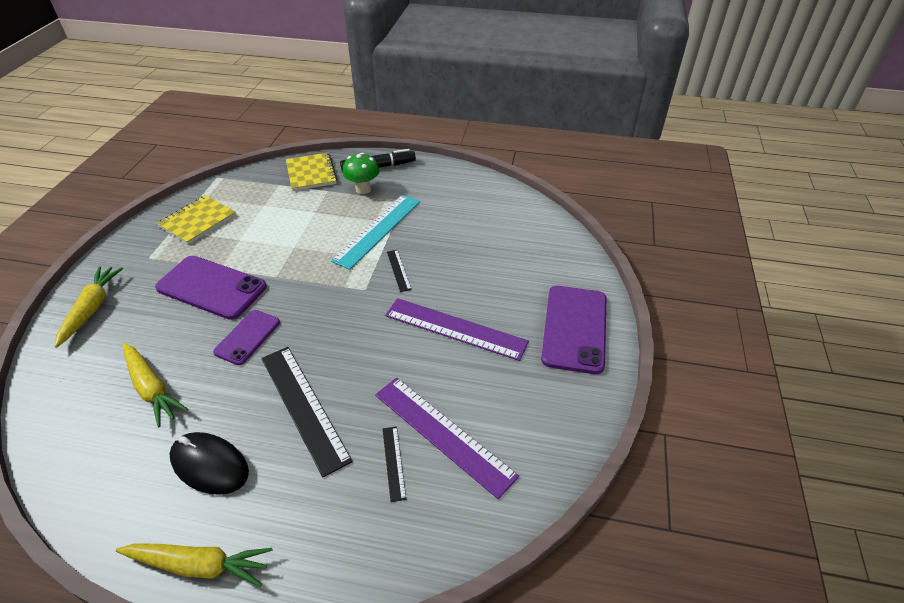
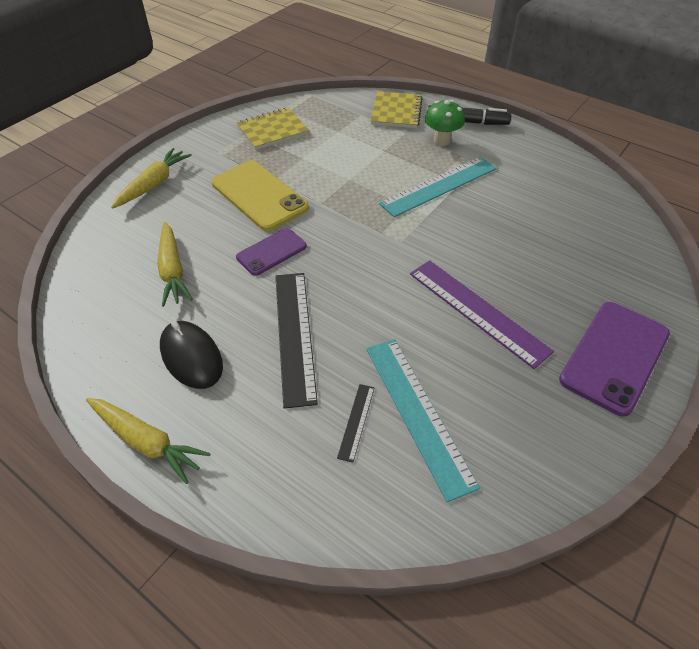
camera: 25 degrees right, 5 degrees up
(211, 287) = (259, 195): purple phone -> yellow phone
(398, 270) = (443, 232): black ruler -> none
(443, 433) = (418, 413): purple ruler -> turquoise ruler

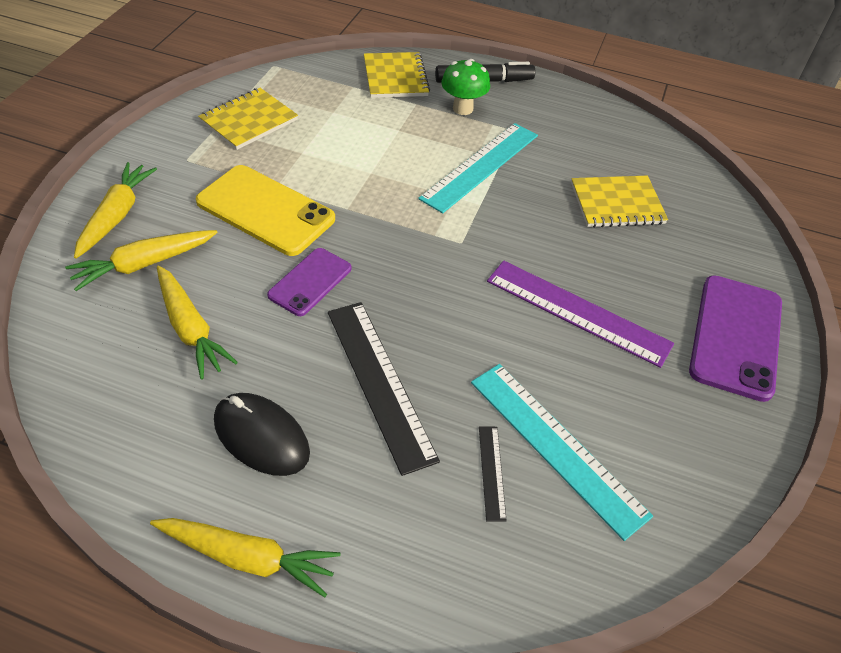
camera: 20 degrees left, 0 degrees up
(159, 220) = (144, 264): none -> yellow carrot
(545, 231) = (617, 204): none -> yellow notebook

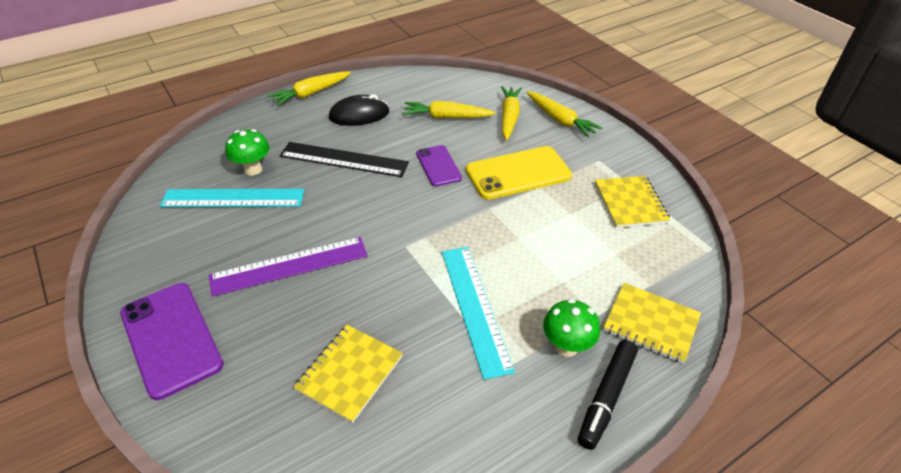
camera: 130 degrees right, 5 degrees down
(492, 472) = (253, 169): black ruler -> green mushroom

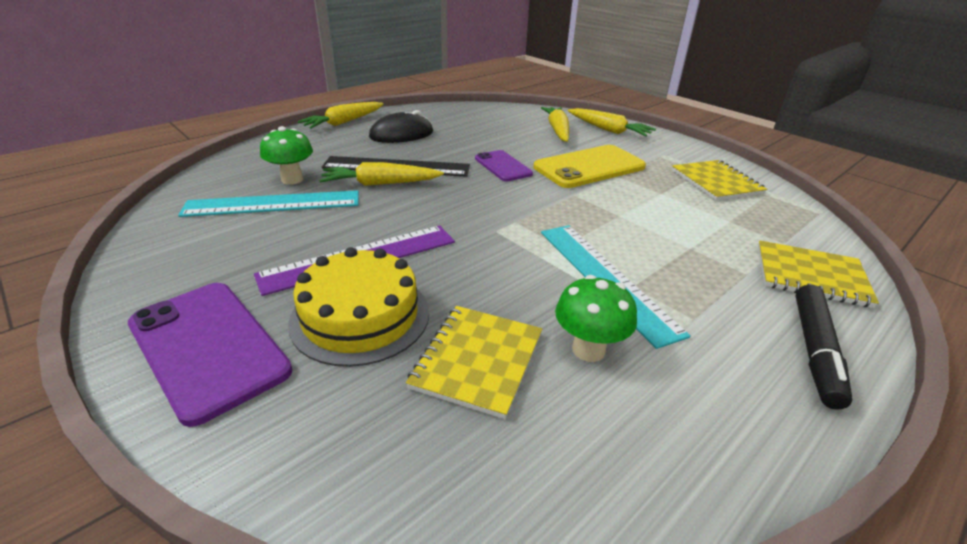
camera: 10 degrees left, 10 degrees down
(277, 323) = (360, 316): none -> yellow cake
(446, 117) = (494, 132): yellow carrot -> yellow carrot (380, 184)
(566, 346) = (733, 305): green mushroom -> green mushroom (588, 350)

